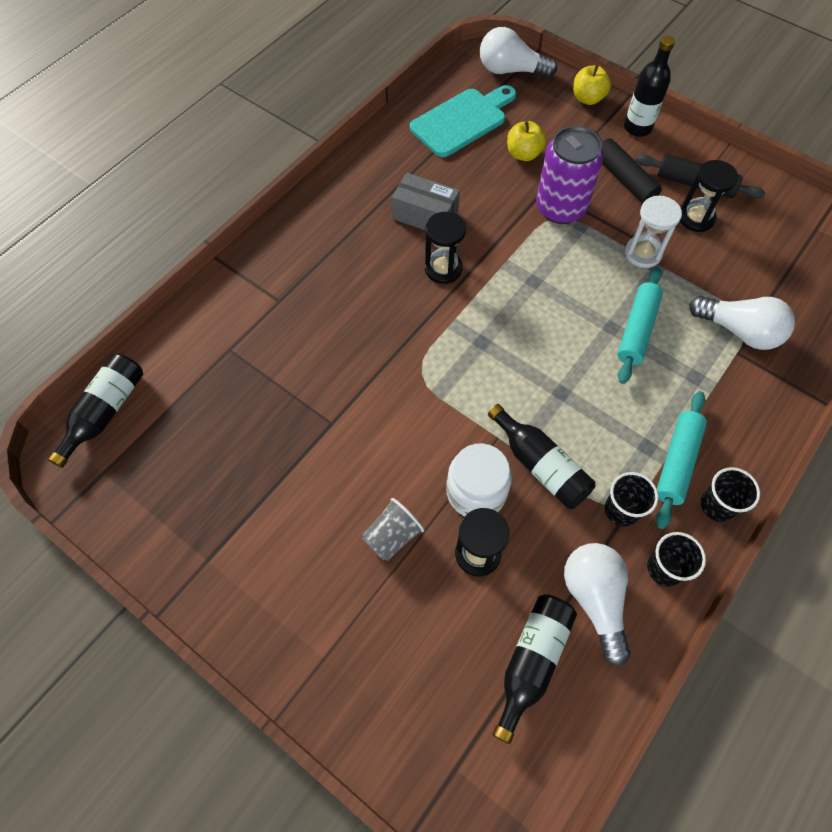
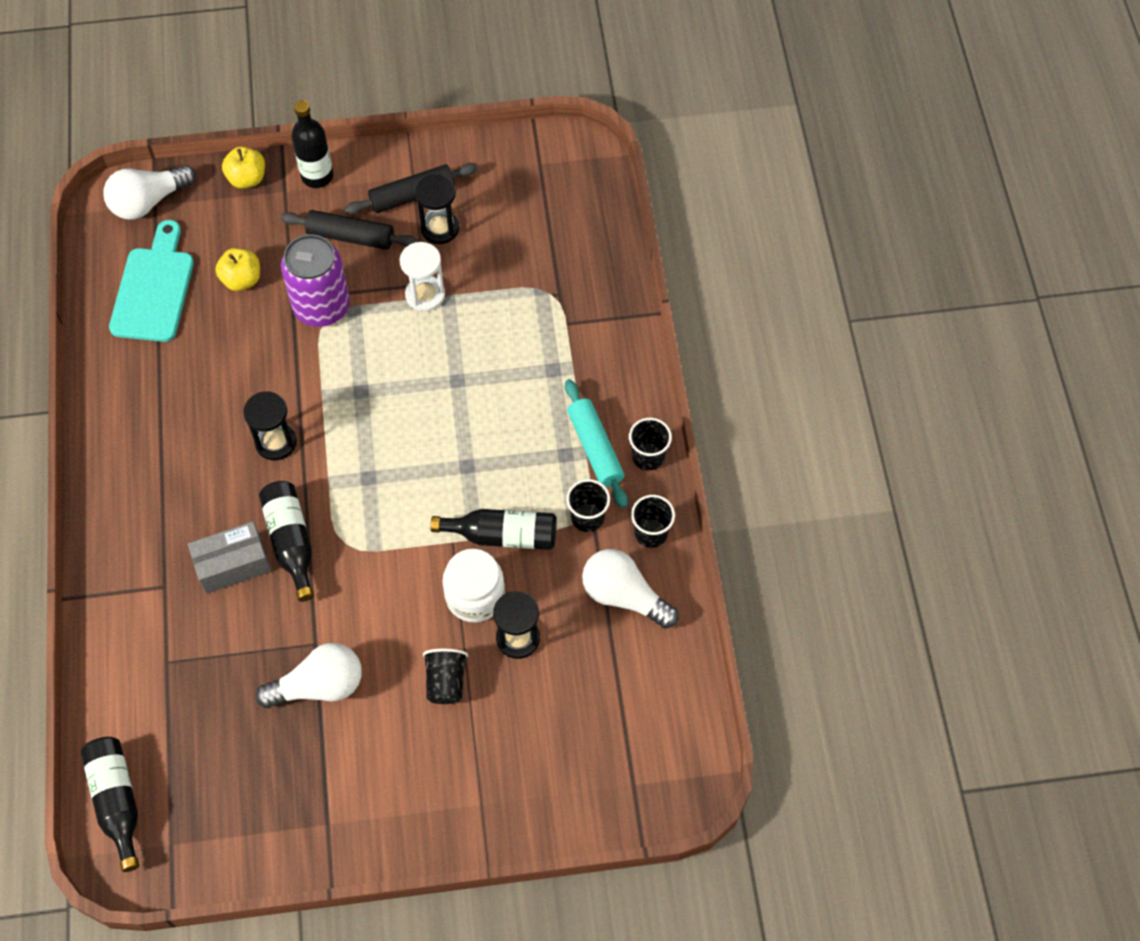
camera: 45 degrees left, 0 degrees up
(392, 536) = (446, 682): grey cup -> black cup
(425, 215) = (212, 407): grey box -> grey box (233, 564)
(531, 661) = (620, 674): black bottle -> black bottle (291, 542)
(636, 330) = (477, 366): turquoise rolling pin -> none
(739, 331) = (553, 304): white light bulb -> white light bulb (319, 686)

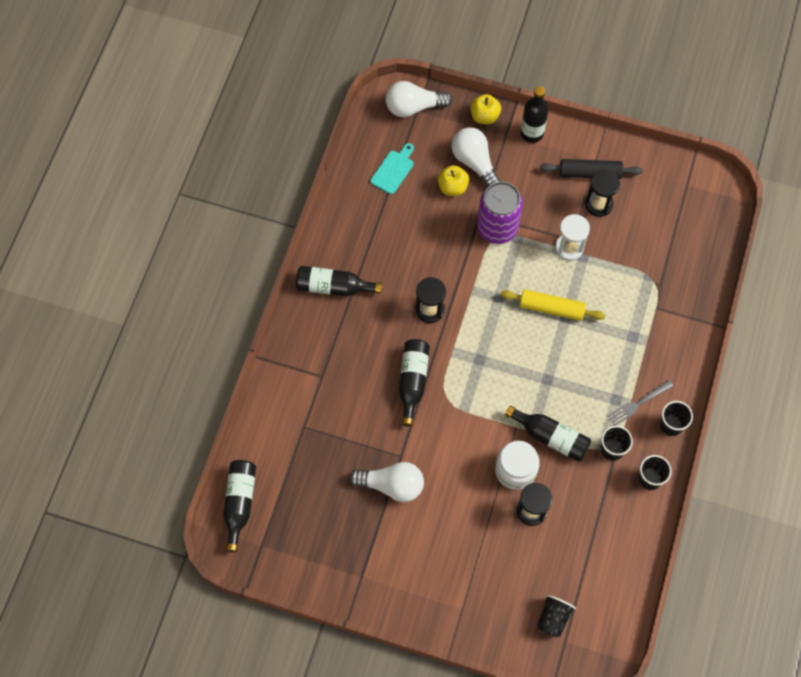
camera: 25 degrees right, 5 degrees up
(133, 466) = (334, 287): none -> black bottle
(154, 289) = (393, 170): turquoise cutting board -> turquoise cutting board, size x0.60
(233, 564) = (370, 380): grey box -> none
(350, 236) = (536, 186): black rolling pin -> none
(434, 377) = (551, 308): none -> yellow rolling pin
(446, 682) = (473, 519): black cup -> black cup (553, 618)
(595, 448) = (638, 404): turquoise rolling pin -> grey fork
(624, 596) = (613, 513): white light bulb -> white light bulb (474, 162)

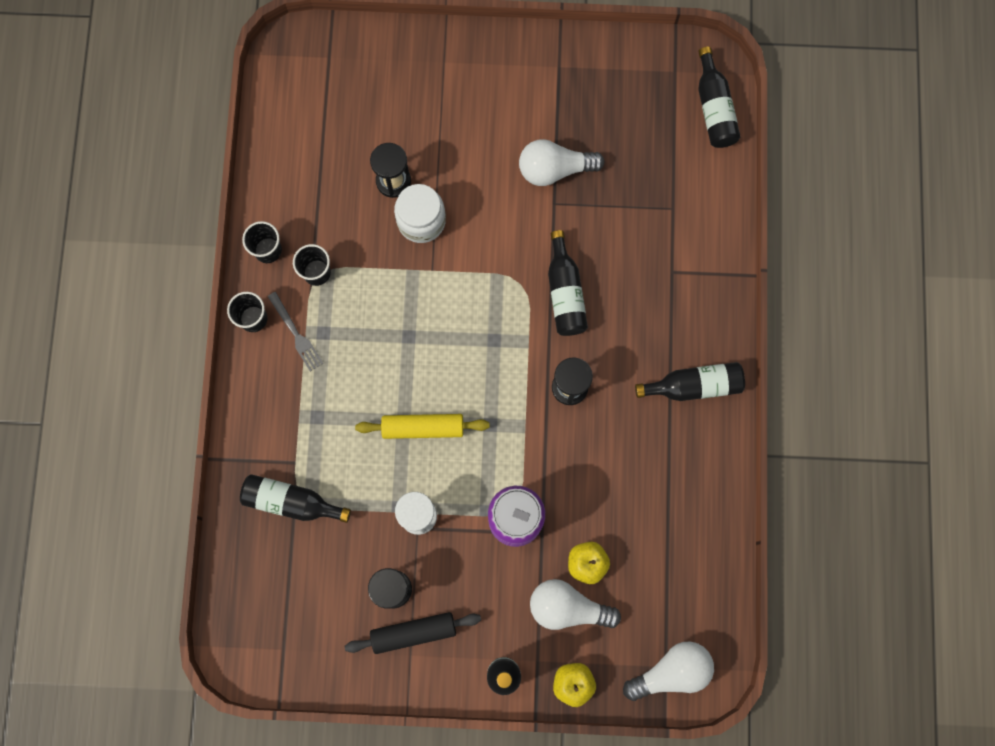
camera: 165 degrees right, 10 degrees up
(393, 170) = (669, 567): turquoise cutting board -> none
(474, 162) = (568, 607): white light bulb -> white light bulb turned 150 degrees clockwise
(551, 437) = (389, 269): black bottle -> black bottle (291, 502)
(553, 618) = (346, 76): black cup -> none
(638, 404) = (296, 334): grey fork -> grey fork turned 105 degrees clockwise

